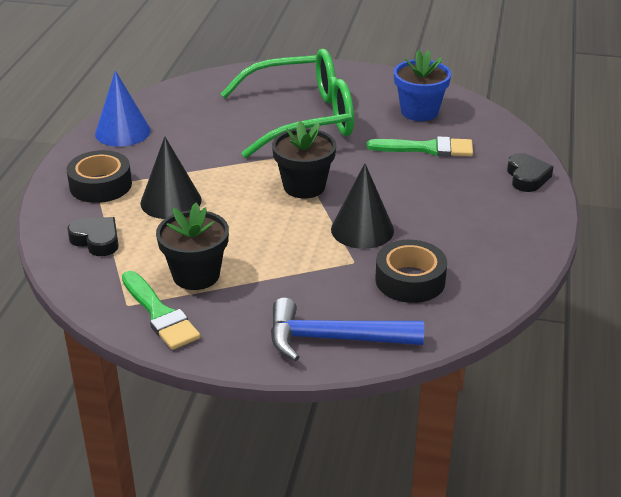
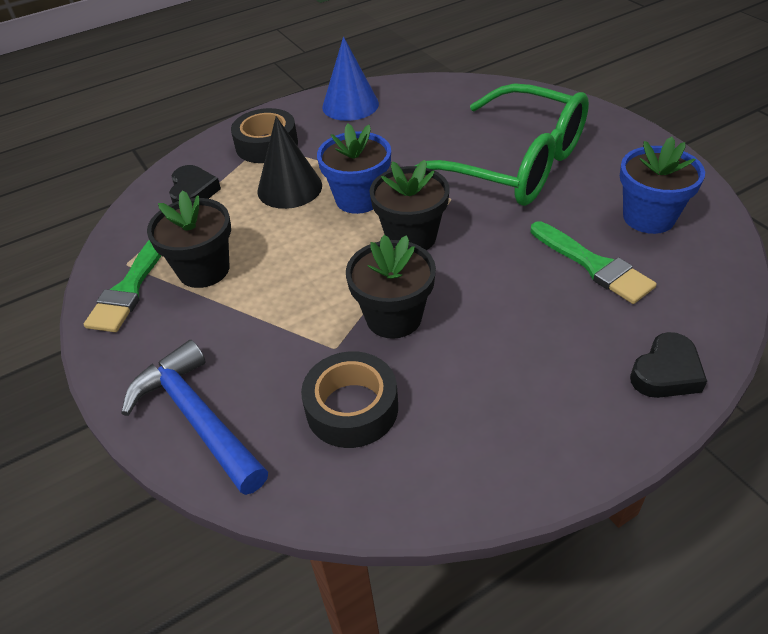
camera: 50 degrees right, 10 degrees up
(233, 183) = (358, 199): none -> blue flower pot
(362, 229) = (393, 317): black cone -> black flower pot

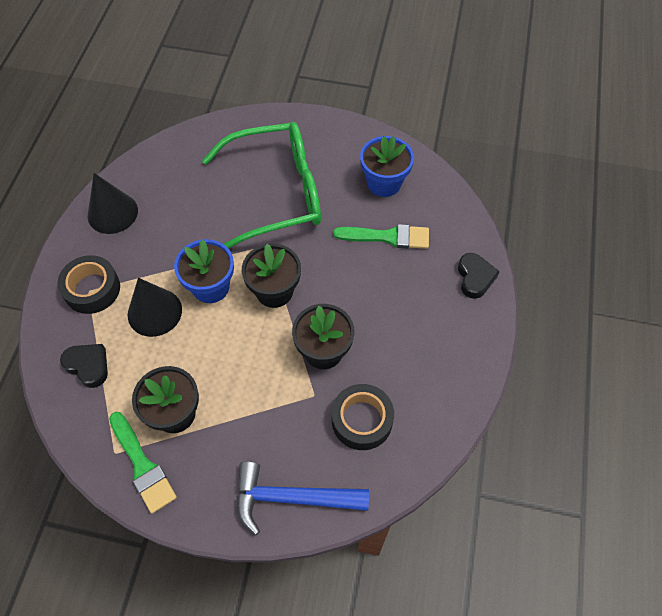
camera: 50 degrees left, 15 degrees up
(350, 105) = (112, 213): blue cone -> black cone

